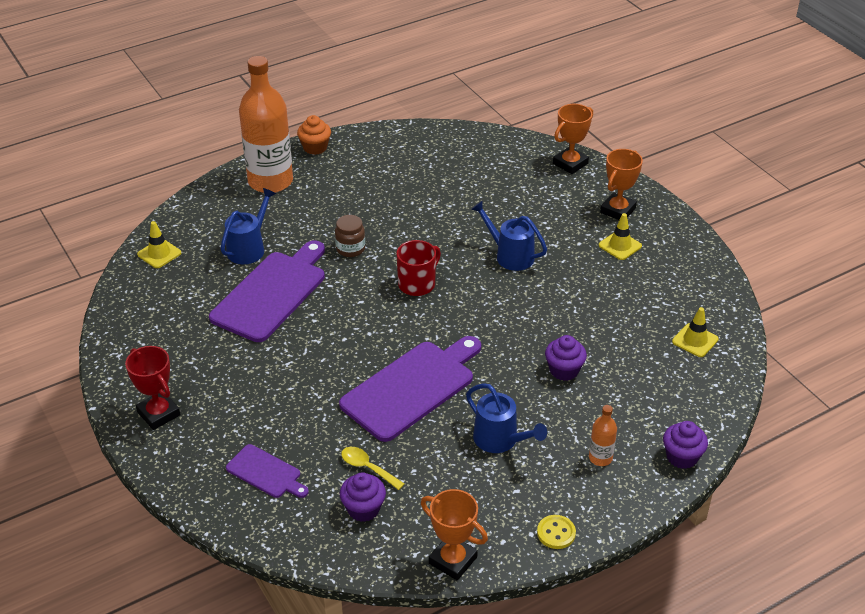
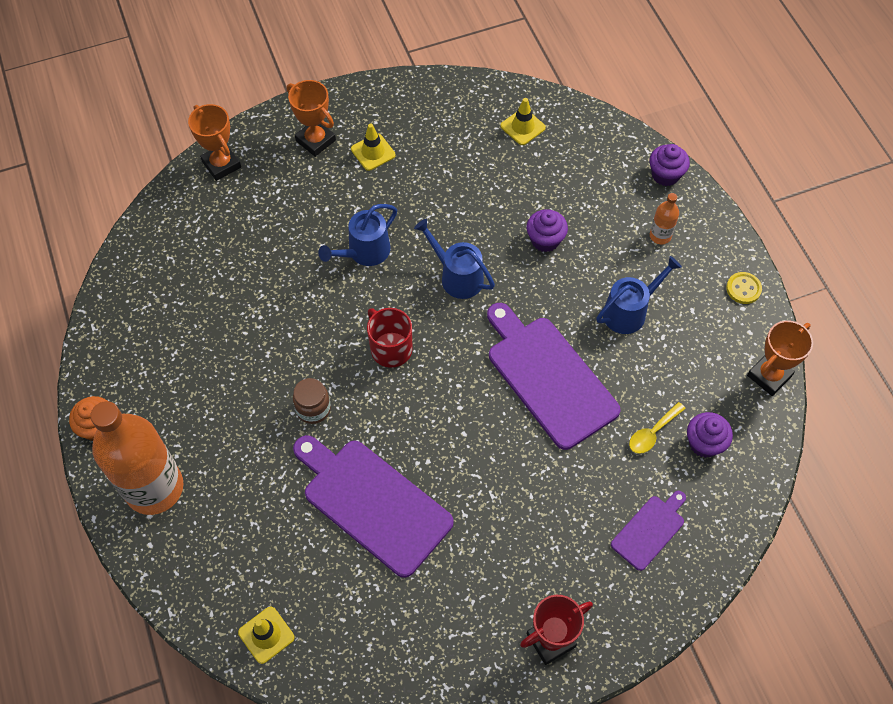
camera: 80 degrees left, 20 degrees up
(248, 248) = (283, 523): blue watering can -> blue watering can (457, 277)

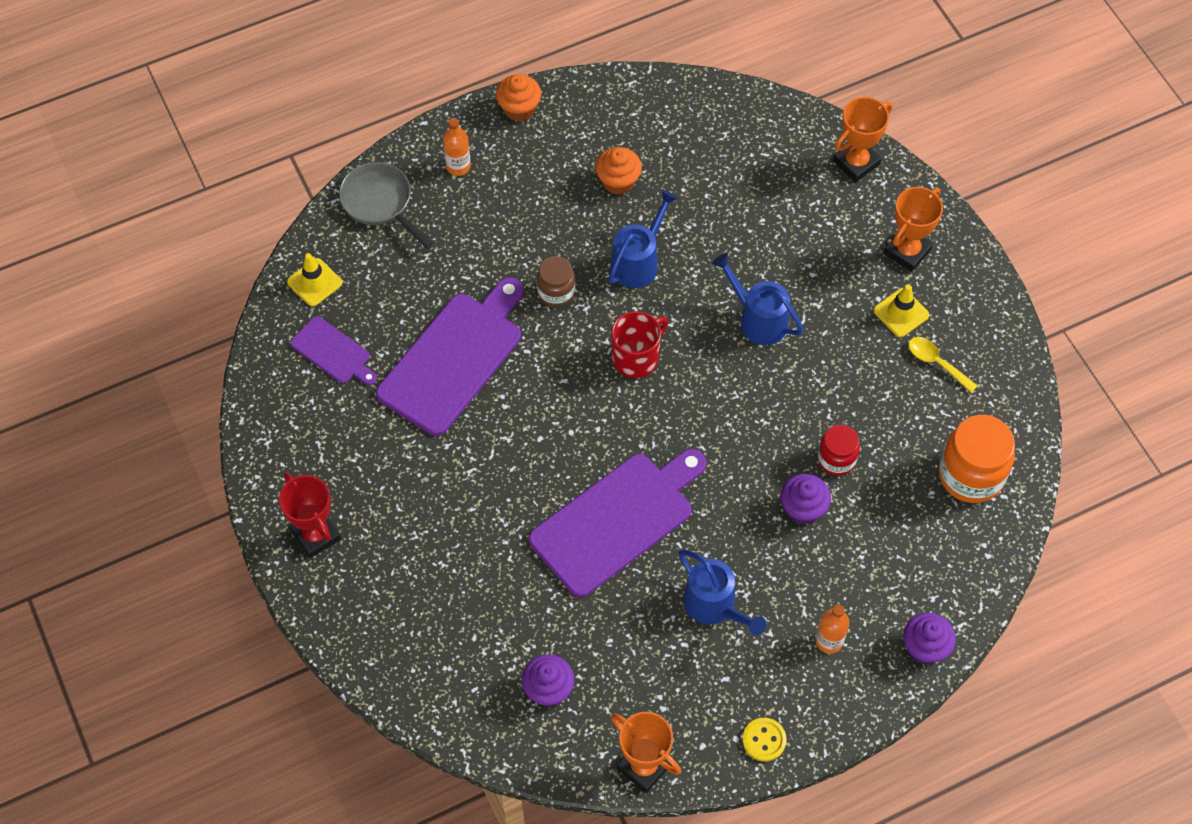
camera: 85 degrees right, 0 degrees up
(154, 488) = (458, 166): orange bottle -> orange bottle, size x0.42
(183, 565) = (380, 203): none -> grey pan
(202, 347) = (618, 181): none -> orange cupcake
(457, 277) = (738, 417): blue watering can -> blue watering can (638, 262)
(502, 212) = (836, 459): none -> red jar
(522, 127) = (970, 475): yellow traffic cone -> orange jar
(649, 530) = (439, 630): purple cutting board -> purple cutting board (333, 352)
(652, 433) = (556, 633): yellow spoon -> yellow spoon (936, 363)

